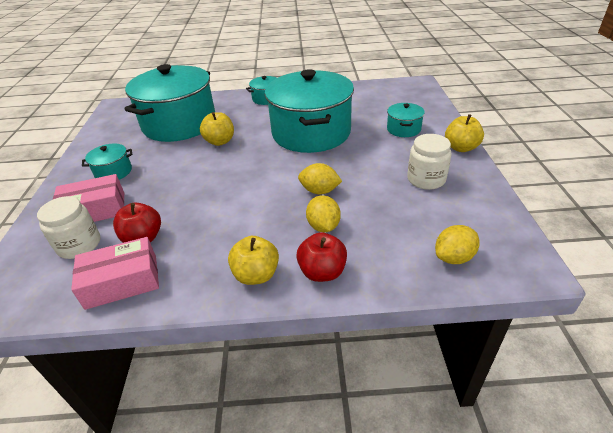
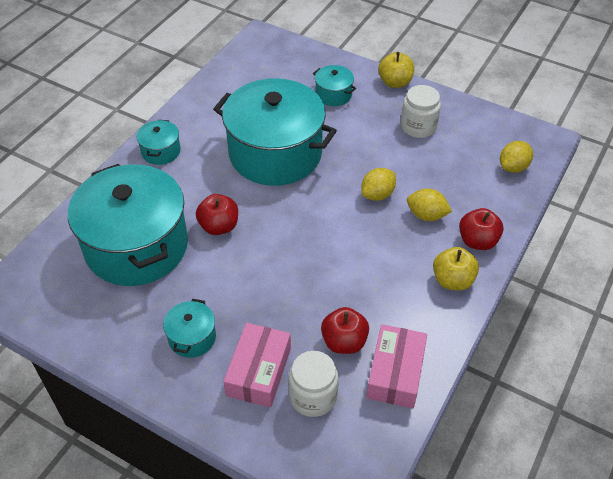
camera: 60 degrees left, 10 degrees up
(220, 141) = (219, 226): yellow apple -> red apple
(454, 257) = (513, 167): yellow lemon -> yellow lemon turned 45 degrees clockwise

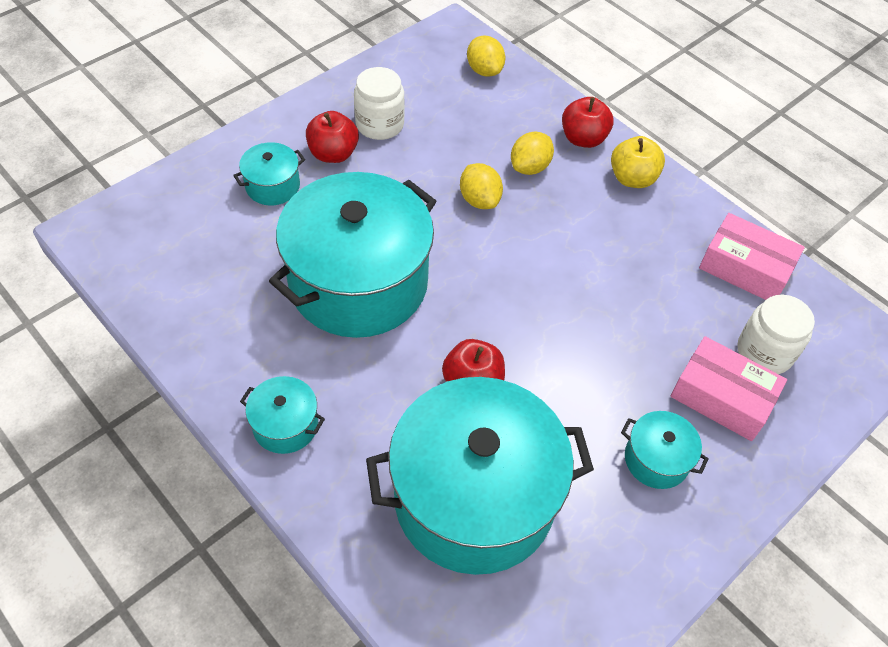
camera: 75 degrees left, 5 degrees up
(344, 342) = (695, 301): red apple -> red apple (333, 154)
(395, 82) = (285, 118): yellow apple -> none

